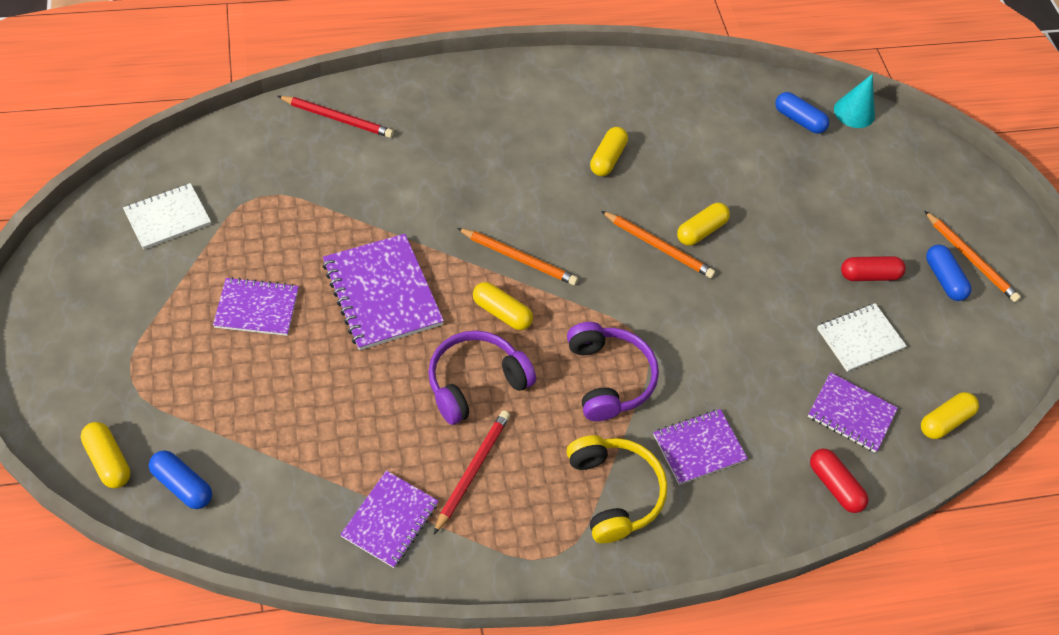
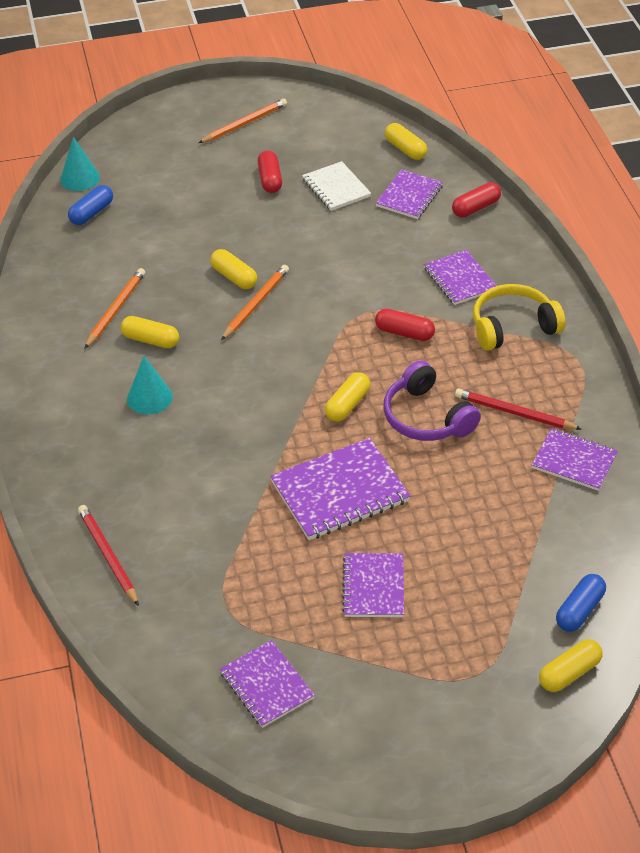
camera: 85 degrees left, 10 degrees down
(167, 217) = (266, 685): white notebook -> purple notebook
(337, 119) = (108, 556): red pencil -> red pencil turned 45 degrees counterclockwise
(518, 258) = (283, 397): orange pencil -> orange pencil (116, 310)
(528, 154) = (149, 397): none -> turquoise cone
(608, 378) = (404, 333): purple headphones -> red capsule
(943, 279) = (268, 139): blue capsule -> none

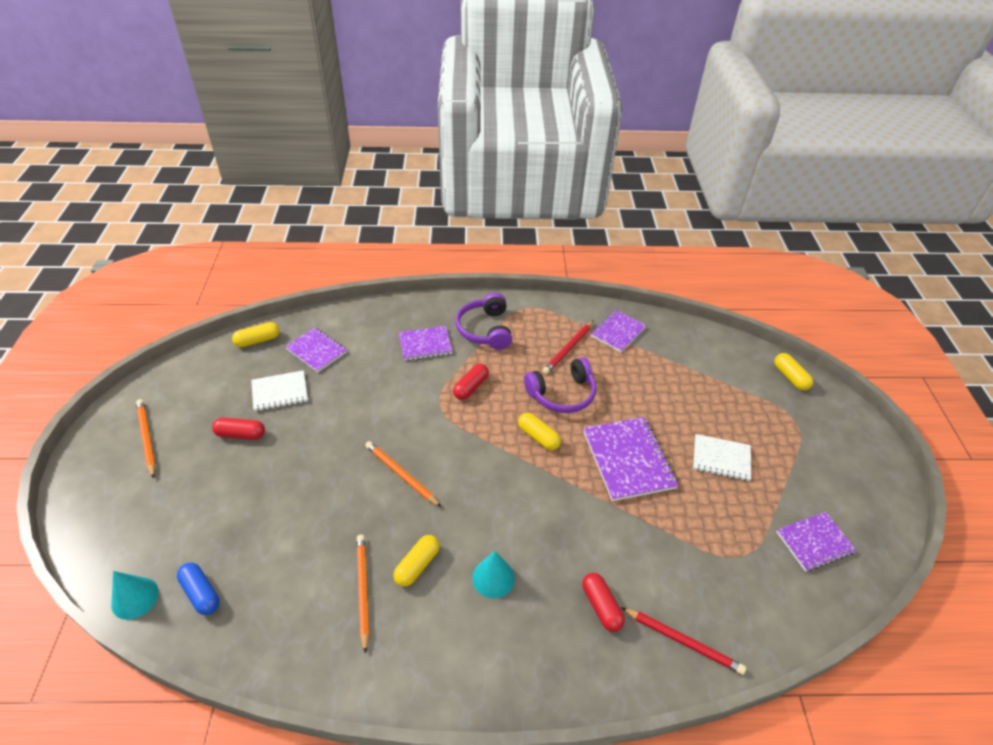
camera: 80 degrees left, 0 degrees up
(108, 556) = (682, 641): red pencil -> red pencil turned 135 degrees counterclockwise
(116, 310) = (363, 590): orange pencil -> orange pencil turned 45 degrees clockwise
(234, 277) = (359, 484): yellow capsule -> none
(373, 587) = (721, 459): purple notebook -> white notebook
(476, 208) = (351, 318): red capsule -> red capsule (601, 606)
(513, 327) = (485, 330): yellow headphones -> purple headphones
(579, 610) = (741, 360): blue capsule -> none

